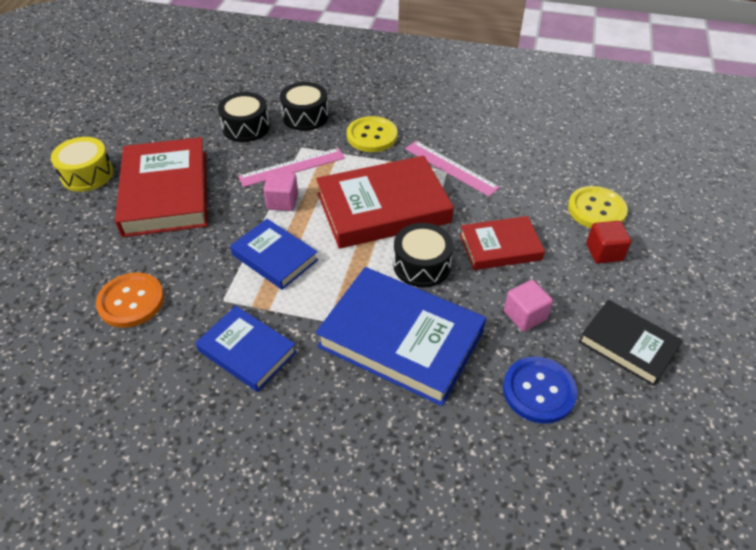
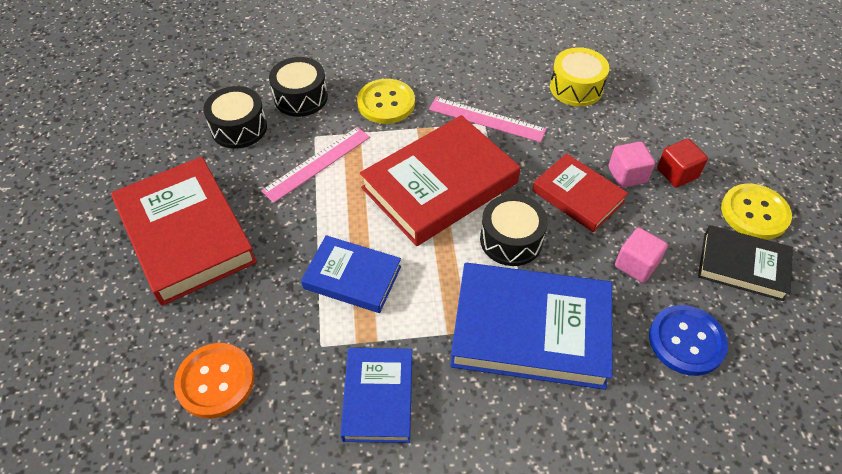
camera: 20 degrees left, 5 degrees up
(87, 174) = (75, 238): yellow drum -> yellow drum (576, 88)
(247, 351) = (378, 397): blue book -> blue book turned 75 degrees clockwise
(282, 202) = (327, 208): pink cube -> pink cube (627, 175)
(500, 247) = (578, 196): red book -> red book turned 75 degrees clockwise
(596, 209) = (649, 128): yellow button -> yellow button (754, 213)

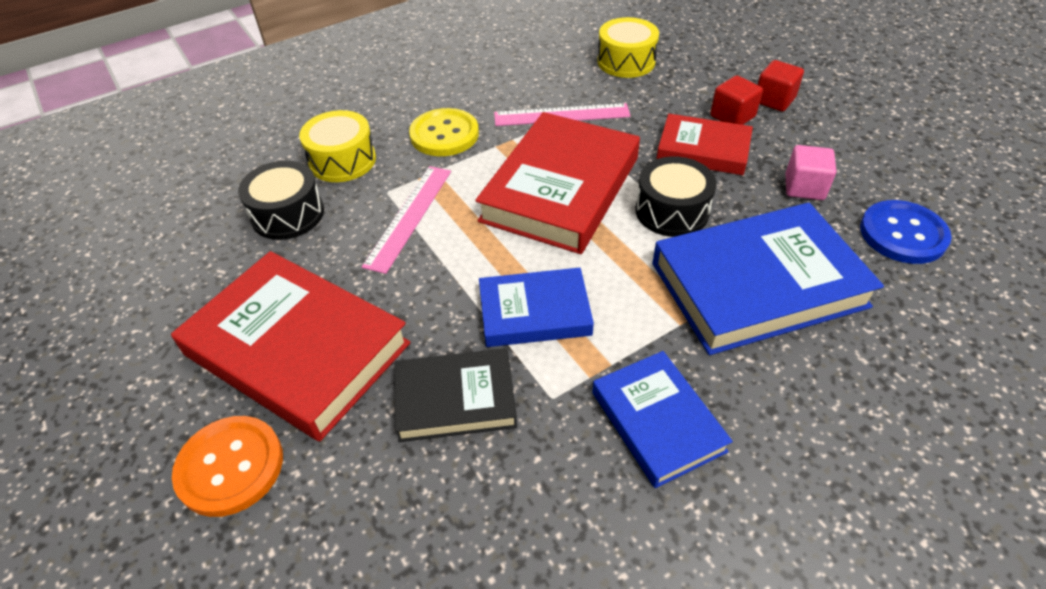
camera: 25 degrees left, 5 degrees down
(215, 381) = (452, 496): orange button -> orange button (230, 467)
(301, 97) = (342, 160): black drum -> yellow drum
(627, 175) = (732, 116): pink cube -> red cube
(742, 266) = (893, 153): black book -> black book (455, 399)
(754, 213) = (865, 108): yellow button -> none

